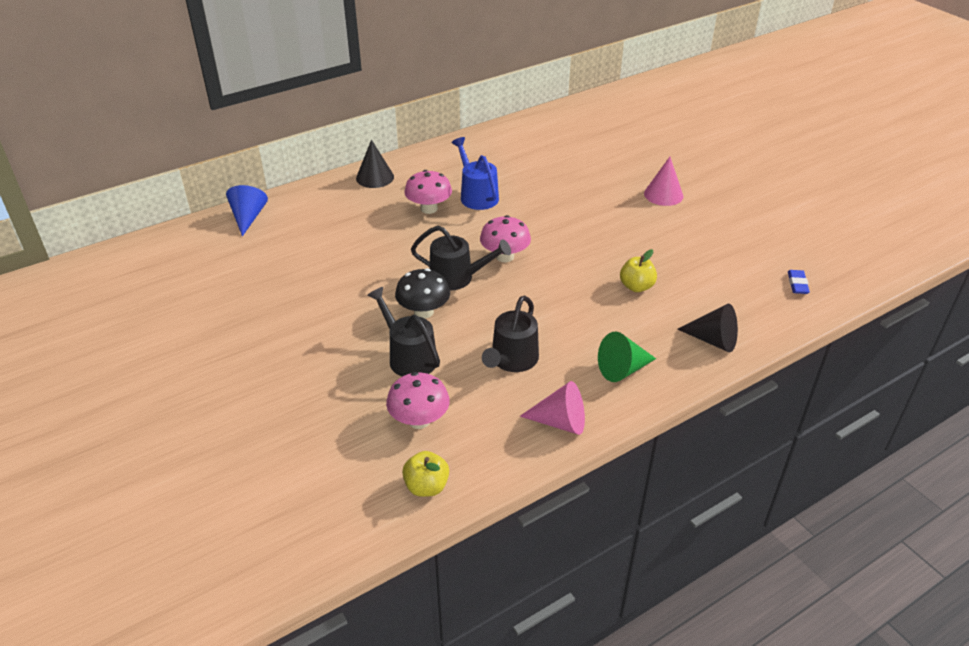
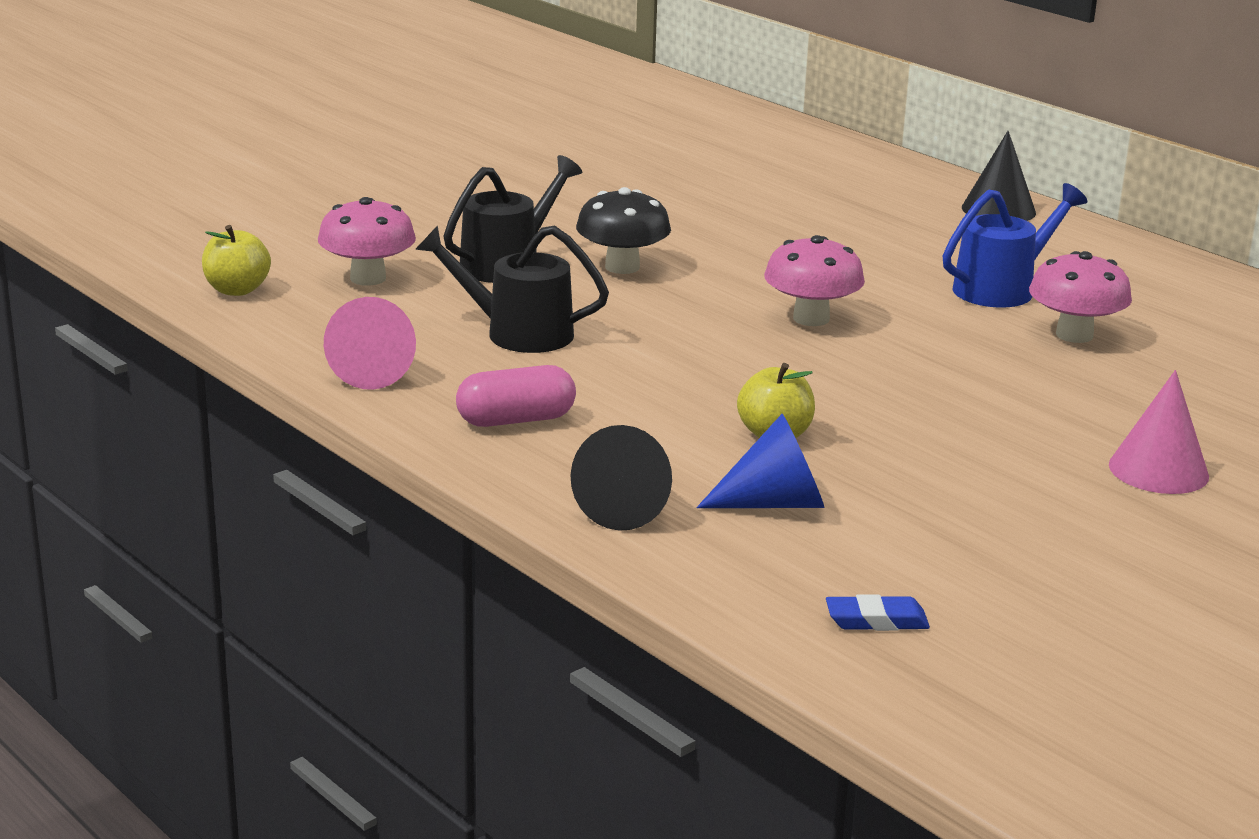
camera: 80 degrees right, 15 degrees down
(248, 217) = (813, 143): blue cone -> blue cone (774, 503)
(429, 208) = (927, 254): pink mushroom -> pink mushroom (1074, 335)
(457, 277) = (727, 285): black watering can -> none
(623, 369) = (516, 420): green cone -> pink capsule

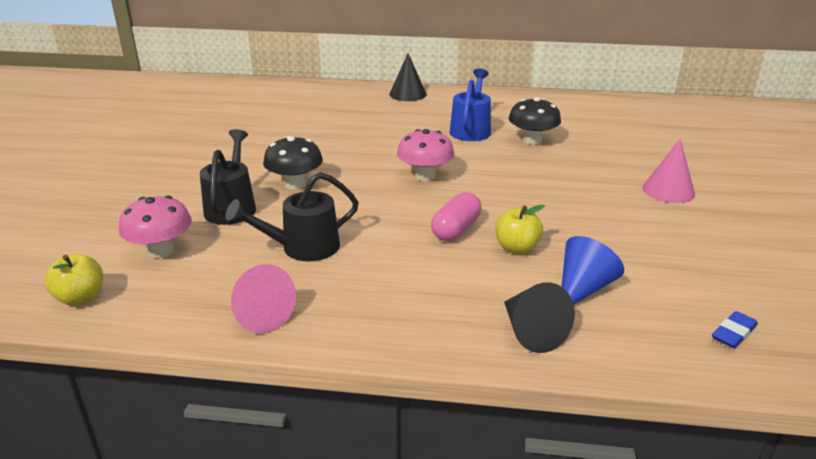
camera: 40 degrees left, 5 degrees up
(516, 420) = (389, 306): pink capsule -> pink capsule (456, 229)
(1074, 335) = (532, 140): pink mushroom -> black mushroom

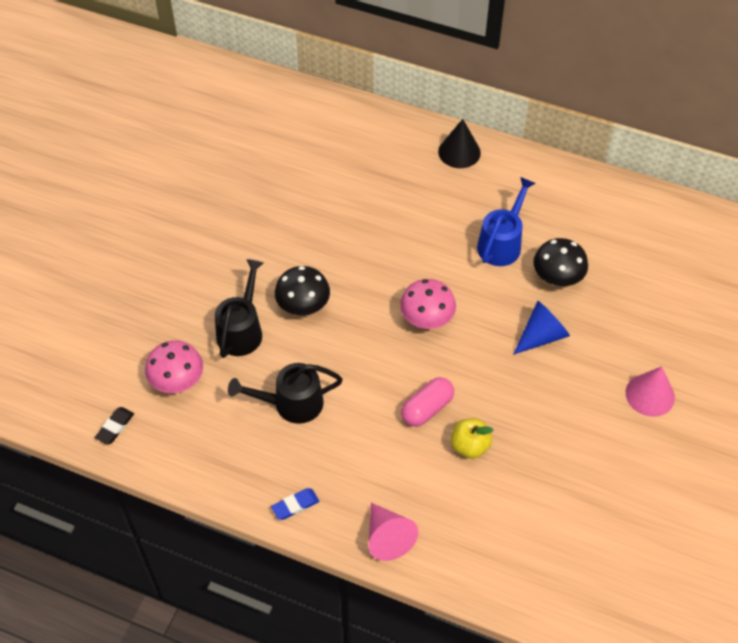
camera: 15 degrees right, 25 degrees up
(81, 298) = (115, 427): yellow apple -> black eraser
(259, 315) = (243, 478): pink cone -> pink cone (387, 537)
(531, 332) = (440, 547): black cone -> none
(582, 288) = (502, 509): blue cone -> blue cone (541, 336)
(733, 333) = (593, 587): blue eraser -> blue eraser (295, 505)

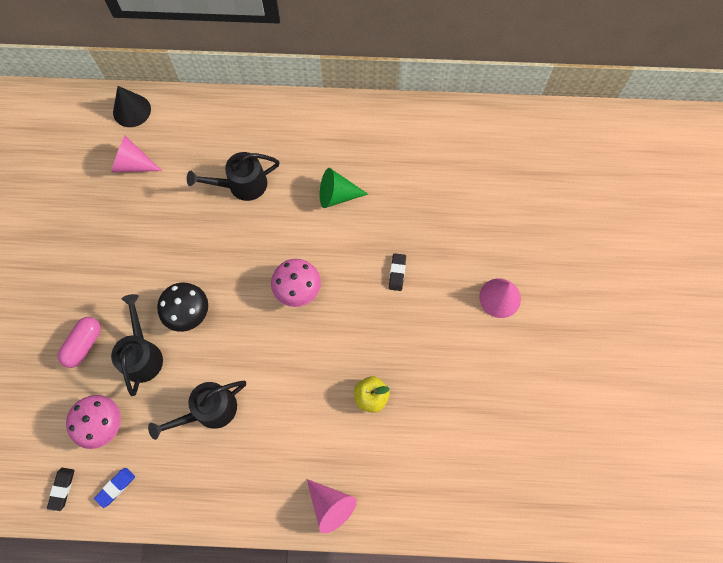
camera: 20 degrees left, 15 degrees up
(295, 505) = (244, 505): blue eraser -> blue eraser (115, 487)
(297, 154) = (133, 164): none -> pink cone
(403, 204) = (242, 185): none -> black watering can
(427, 408) = (325, 374): pink capsule -> pink capsule (84, 345)
(459, 152) = (273, 118): black cone -> black cone (132, 110)
(502, 243) = (337, 195): blue watering can -> green cone
(541, 336) = (397, 273): blue cone -> black eraser
(557, 278) = (393, 213): black mushroom -> none

